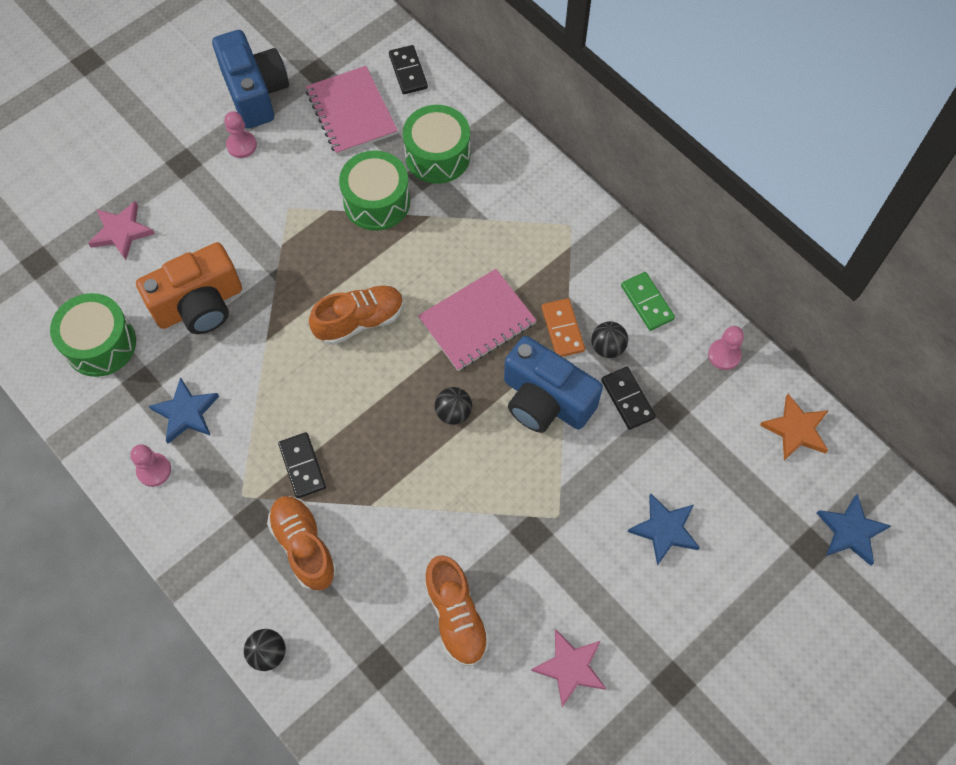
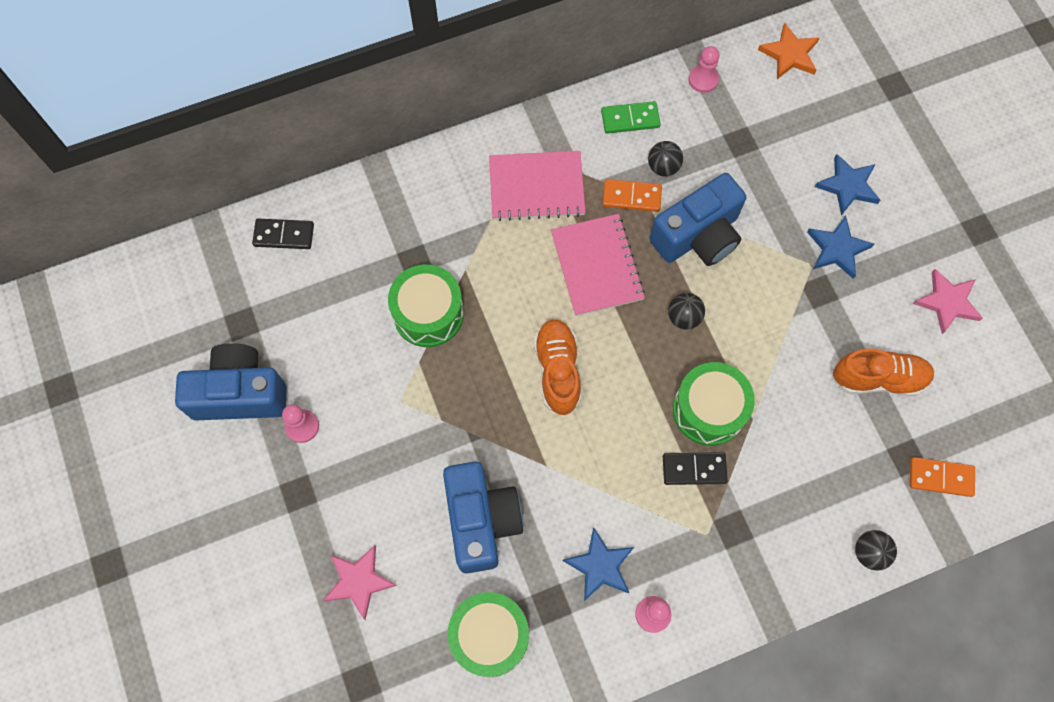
camera: 70 degrees left, 5 degrees up
(200, 305) = (481, 521): orange camera -> blue camera
(304, 546) = (775, 491): orange shoe -> none
(351, 112) = (309, 305): pink notebook -> pink notebook (536, 187)
(369, 707) = (940, 477): none -> orange domino
(437, 156) = (398, 240): green drum -> green drum (709, 410)
(627, 399) = (719, 169): black domino -> none
(851, 531) = (889, 52): blue star -> blue star (837, 249)

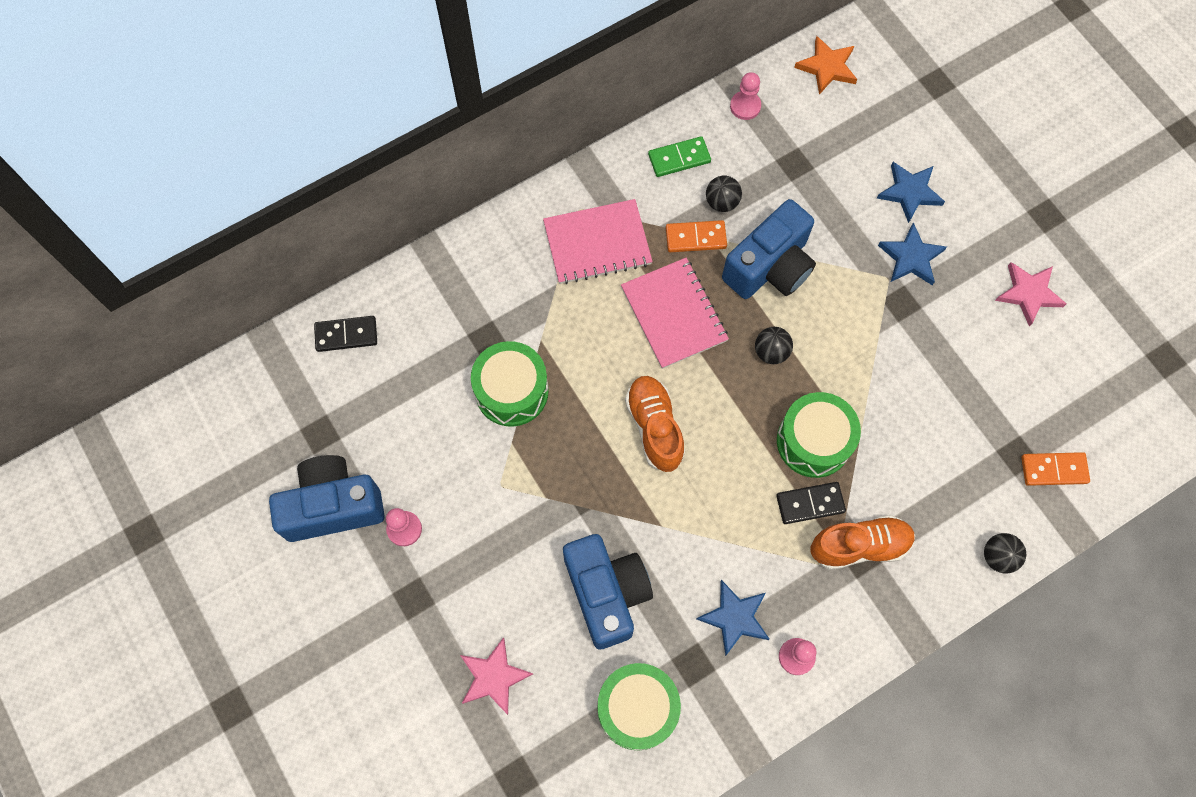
camera: 10 degrees left, 0 degrees up
(879, 378) = (975, 381): orange shoe -> orange shoe (859, 546)

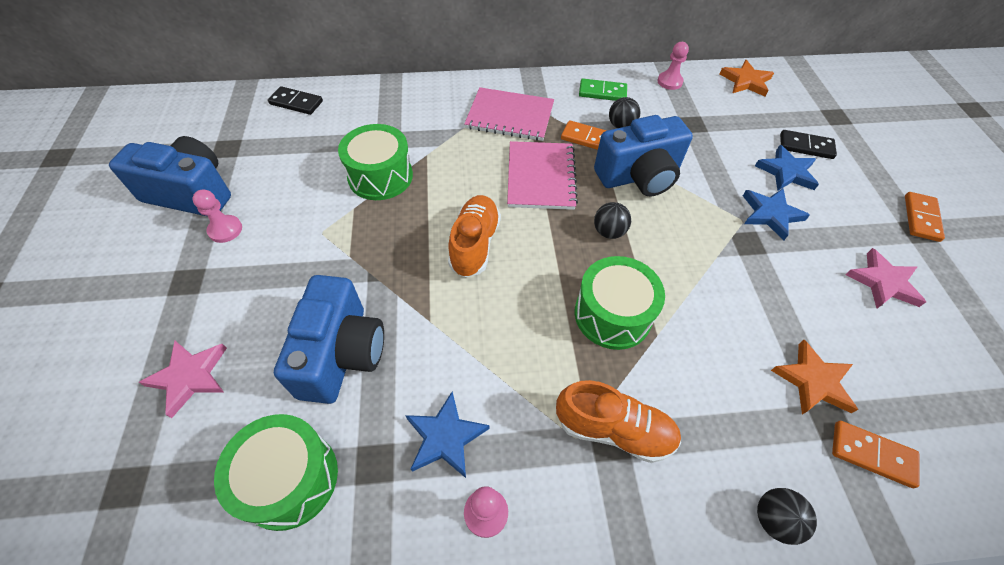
camera: 25 degrees right, 15 degrees down
(810, 503) = (582, 366): black domino -> black domino (806, 146)
(996, 426) = (813, 381): none -> orange star
(1047, 197) = (921, 218): none -> orange domino

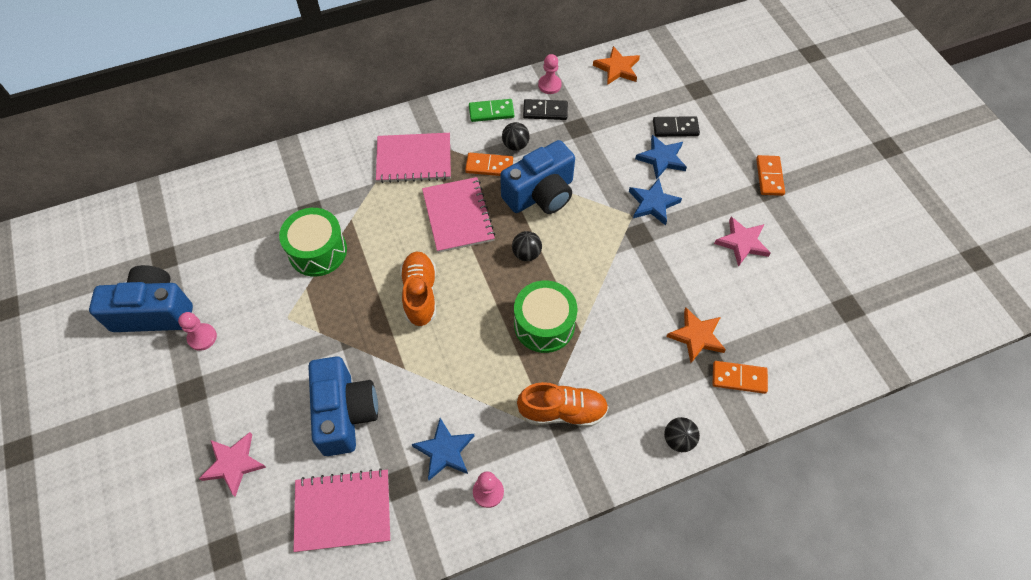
camera: 15 degrees left, 5 degrees up
(289, 478) = (343, 511): green drum -> pink notebook
(296, 103) = (208, 194): black domino -> black domino (545, 111)

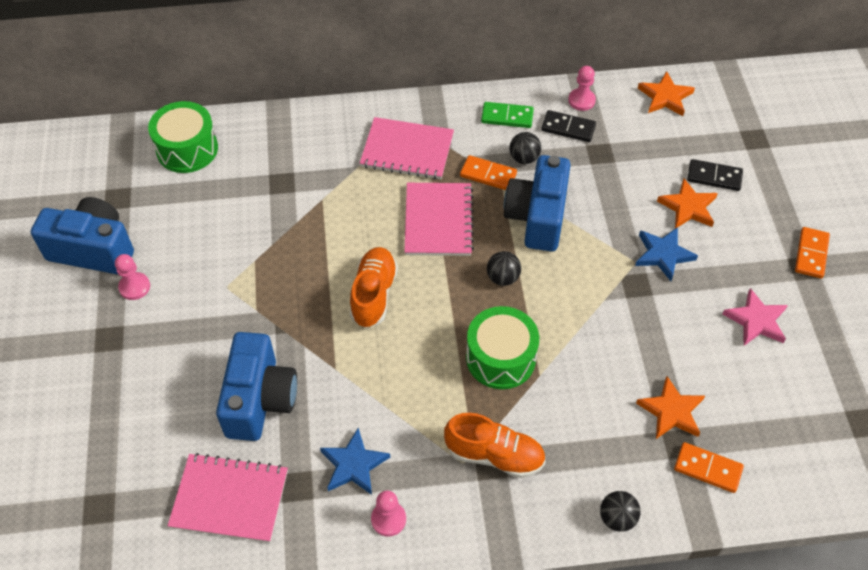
camera: 15 degrees right, 5 degrees down
(234, 464) = (131, 422): pink star -> none
(317, 251) = (277, 225): green drum -> green drum (187, 149)
(541, 194) = (537, 217): blue camera -> blue camera turned 120 degrees clockwise
(661, 158) = (688, 207): blue star -> orange star

